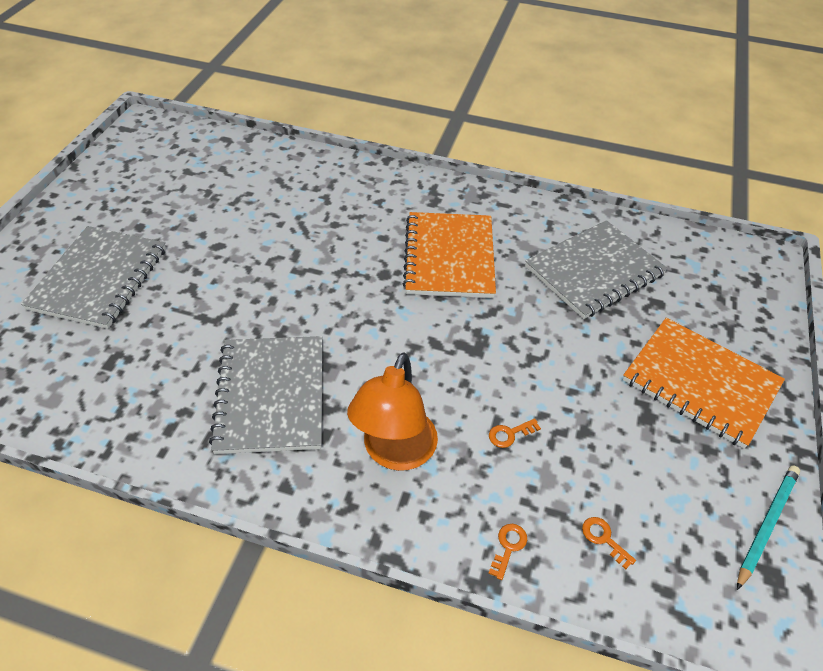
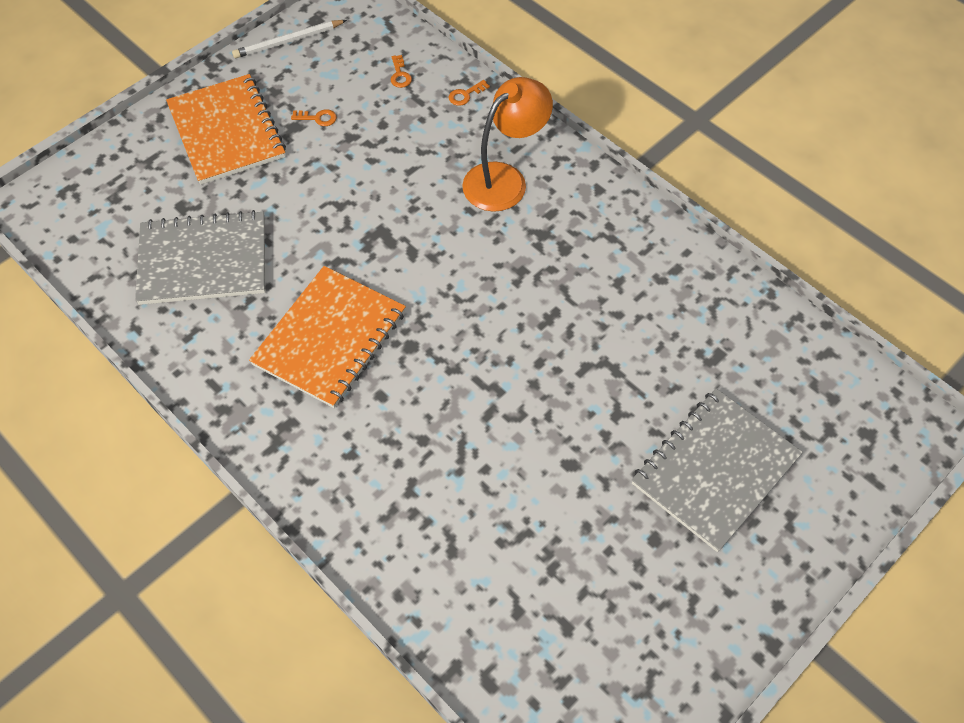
camera: 150 degrees left, 10 degrees up
(271, 395) = (581, 263): grey notebook -> none
(510, 434) = (408, 157): orange key -> orange key (318, 118)
(766, 524) = (288, 41): turquoise pencil -> white pencil

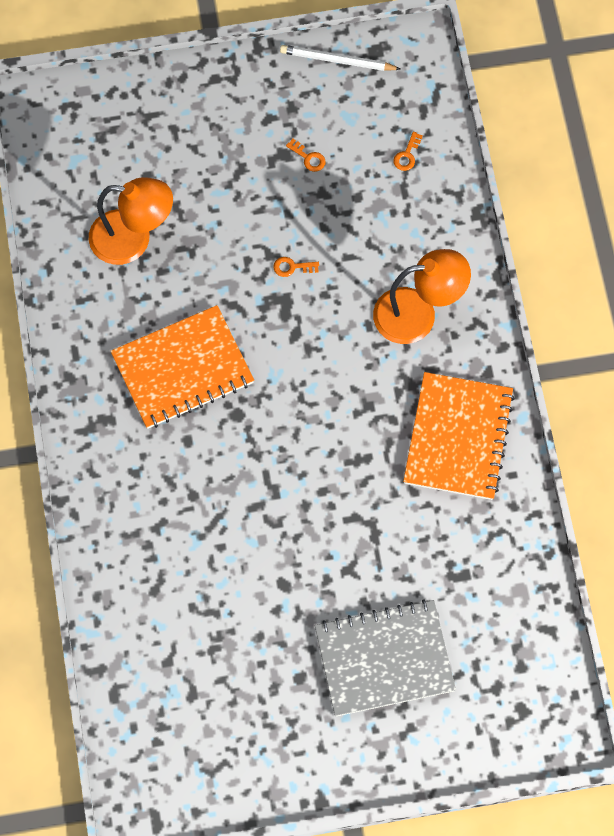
camera: 35 degrees right, 10 degrees up
(203, 260) = (133, 239): grey notebook -> orange lamp
(227, 131) = (227, 125): orange notebook -> orange notebook (458, 437)
(465, 95) = (447, 210): orange key -> orange key (292, 267)

